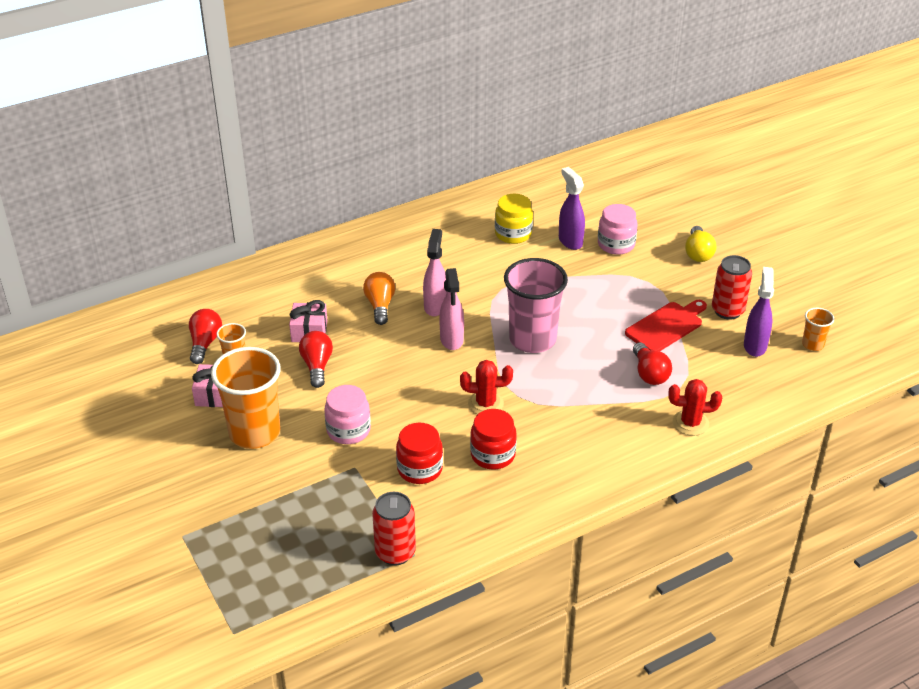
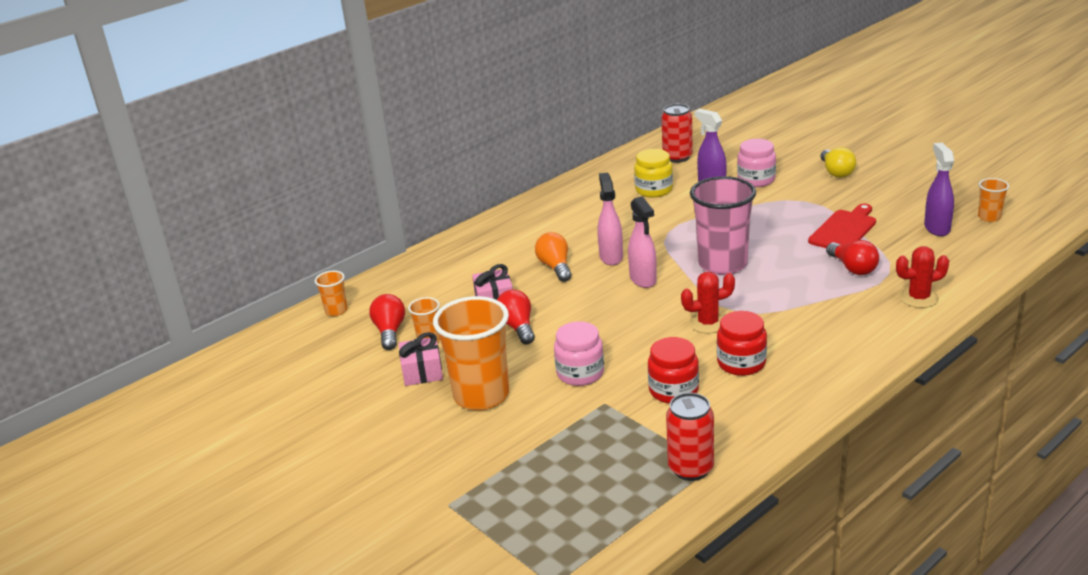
camera: 10 degrees left, 10 degrees down
(168, 308) = (336, 311): none -> orange cup
(727, 311) = (893, 208): red can -> red can (677, 157)

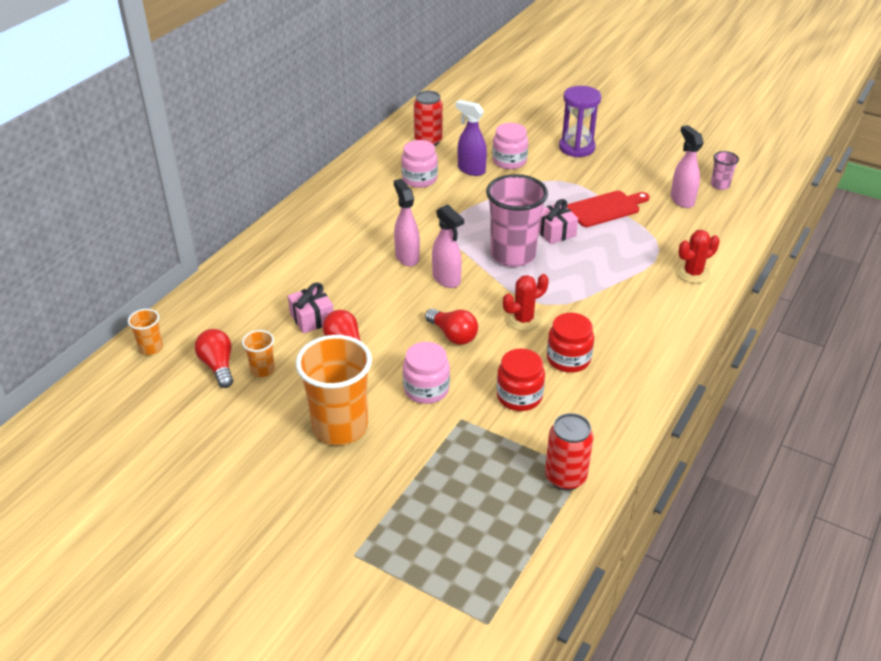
camera: 20 degrees left, 10 degrees up
(422, 372) = (270, 408): pink gift -> pink gift (555, 232)
(555, 267) = (357, 273): orange light bulb -> none
(654, 190) = (419, 179): yellow jar -> pink jar
(836, 172) = (576, 148): yellow light bulb -> purple hourglass
(844, 230) = (605, 208): red cutting board -> red cutting board turned 45 degrees clockwise
(853, 268) = (627, 248): red light bulb -> red light bulb (453, 335)
(936, 228) = (682, 200): purple spray bottle -> pink spray bottle
(989, 217) = (720, 185): orange cup -> pink cup

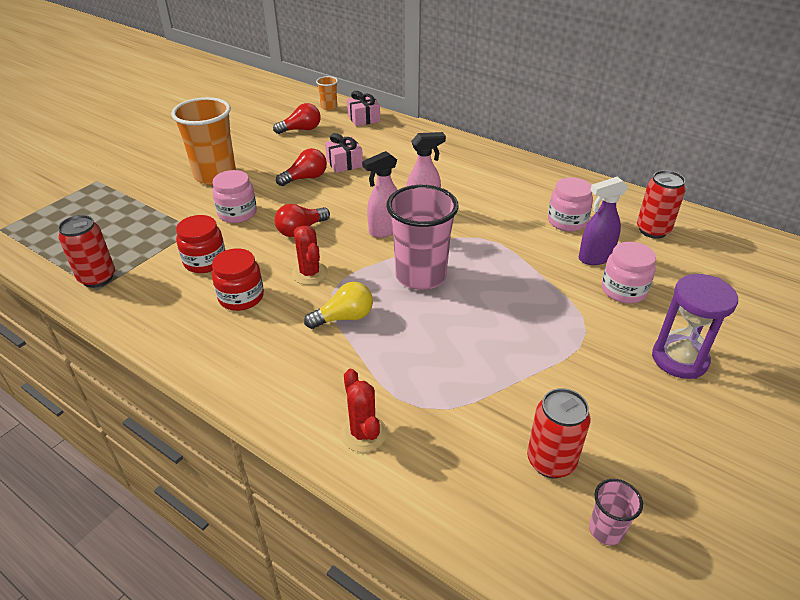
camera: 95 degrees right, 0 degrees up
(262, 370) = (290, 145): orange cup -> none
(471, 170) = (594, 258): purple spray bottle -> purple spray bottle turned 150 degrees counterclockwise
(555, 232) = (464, 313): pink gift -> pink gift (363, 118)
(578, 293) = (344, 317): none -> yellow light bulb
(605, 208) = (519, 367): red cutting board -> none
(682, 200) = (551, 461): pink spray bottle -> red can

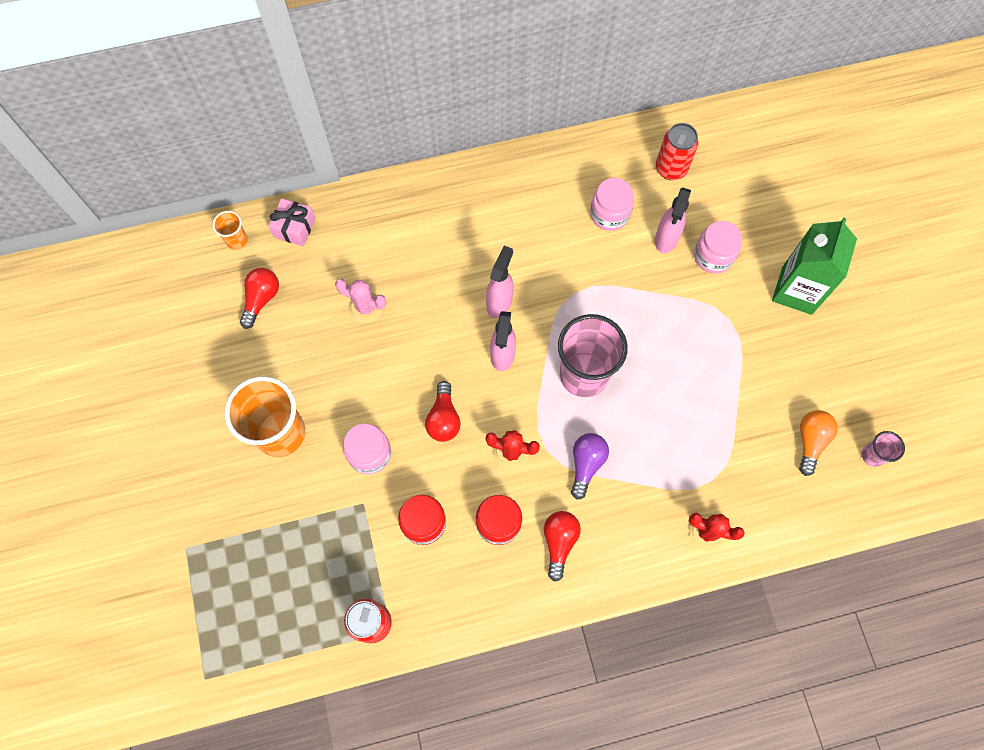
camera: 50 degrees left, 30 degrees up
(306, 178) = (361, 358): red light bulb -> red light bulb (559, 542)
(344, 163) = (365, 307): pink gift -> pink cactus
(344, 317) = (586, 464): yellow light bulb -> purple light bulb
(551, 461) = (810, 441): red can -> orange light bulb
(594, 258) = (666, 239): purple spray bottle -> pink spray bottle
(679, 359) = (797, 290): purple hourglass -> green carton

